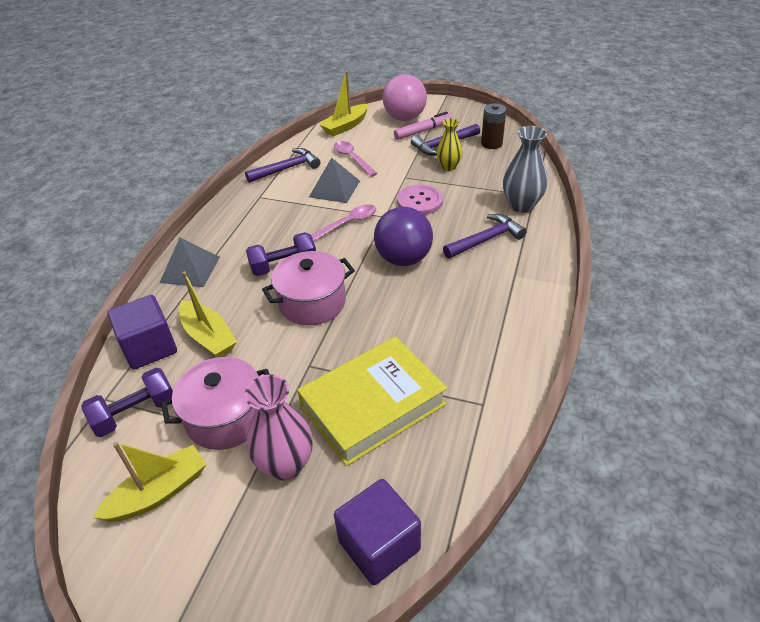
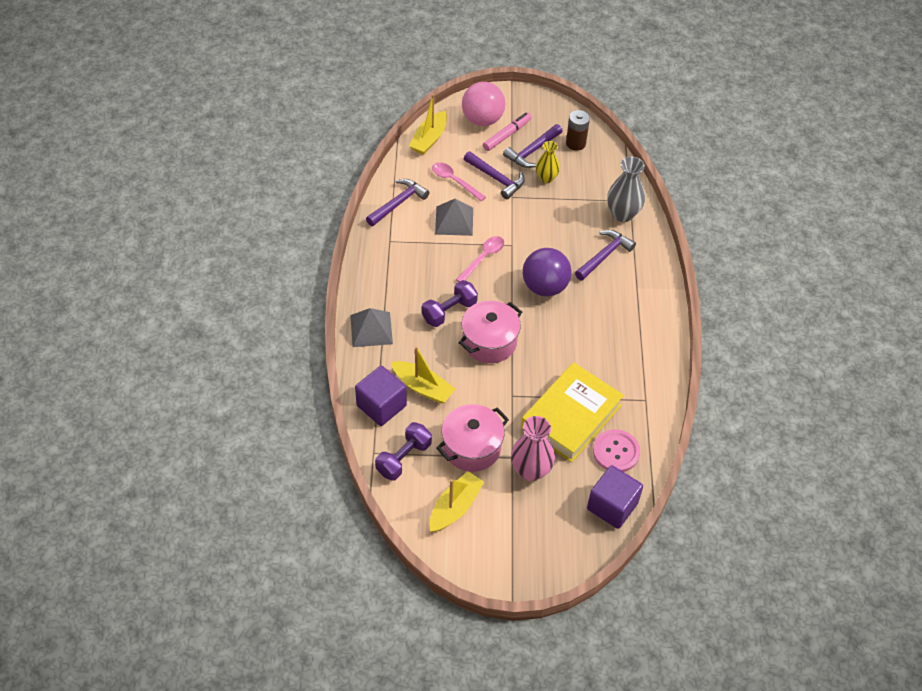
camera: 20 degrees left, 10 degrees up
(396, 161) = (496, 179): none -> purple hammer
(420, 201) = (535, 223): pink button -> pink button (616, 452)

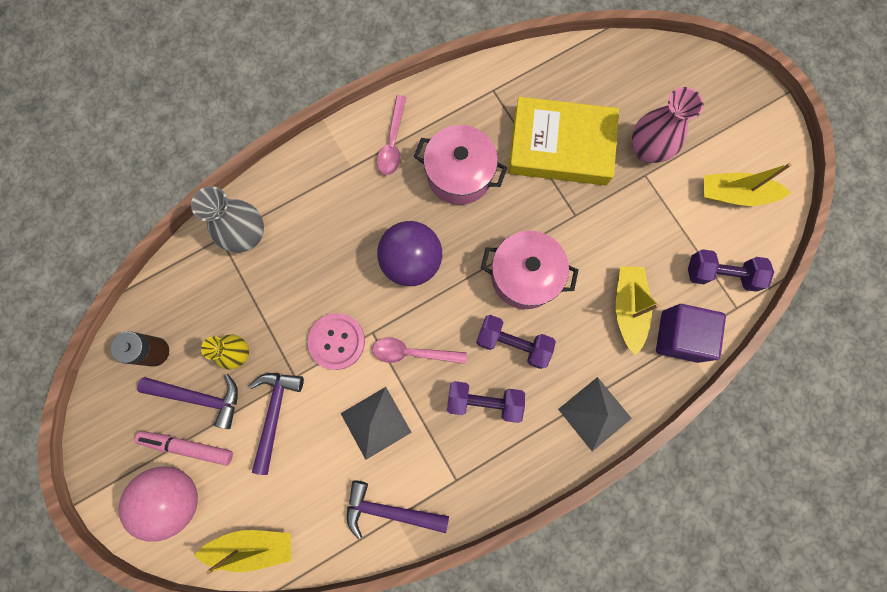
camera: 120 degrees left, 25 degrees up
(424, 277) = (484, 401): none -> purple dumbbell
(454, 181) = (310, 464): pink spoon -> pink spoon (392, 143)
(472, 447) = (662, 217): pink pot -> pink pot (459, 174)
(604, 255) = (325, 223): purple hammer -> none
(612, 506) = (631, 62): purple cube -> none
(616, 452) = (571, 87): pink button -> pink button (337, 341)

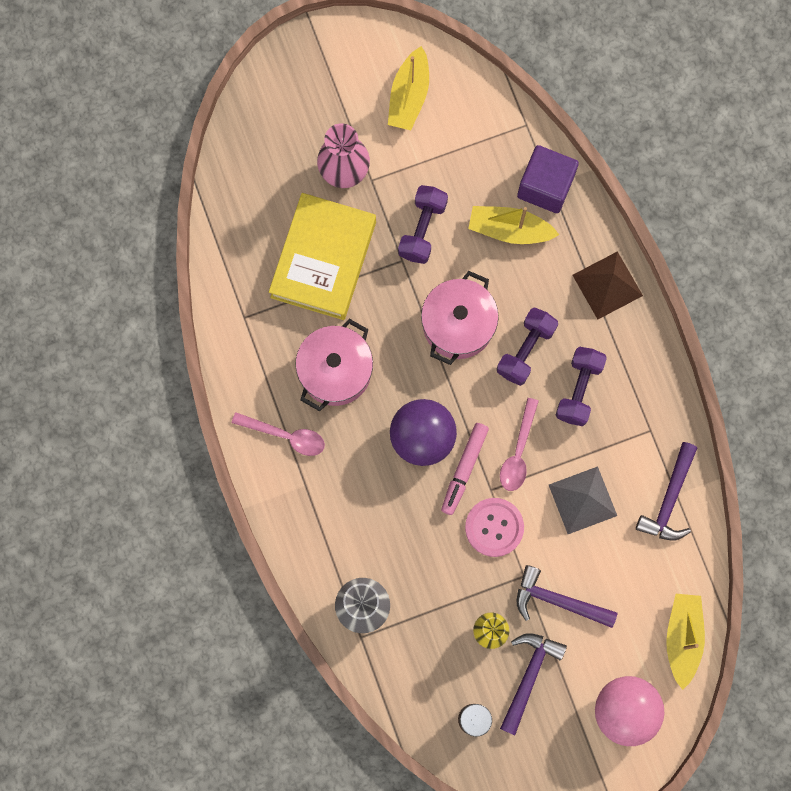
camera: 80 degrees left, 0 degrees up
(187, 447) = (577, 694): pink marker -> pink marker (464, 469)
(594, 413) = (607, 285): grey pyramid -> brown pyramid
(721, 274) = (490, 131): purple dumbbell -> purple dumbbell (422, 229)

